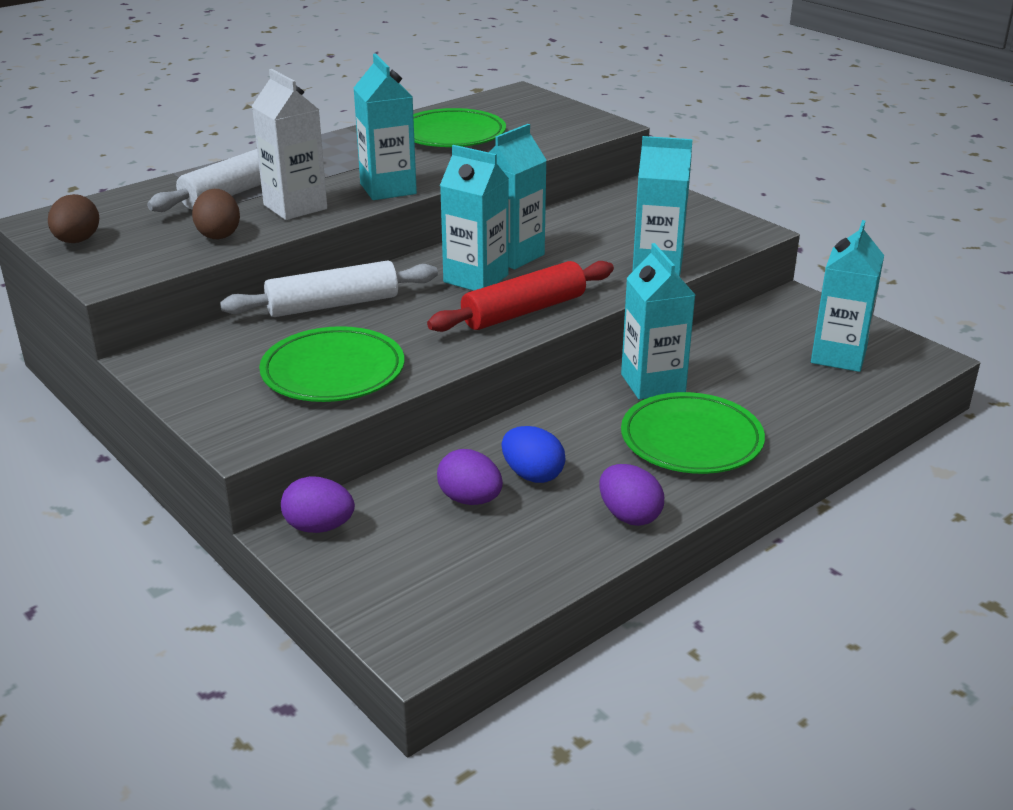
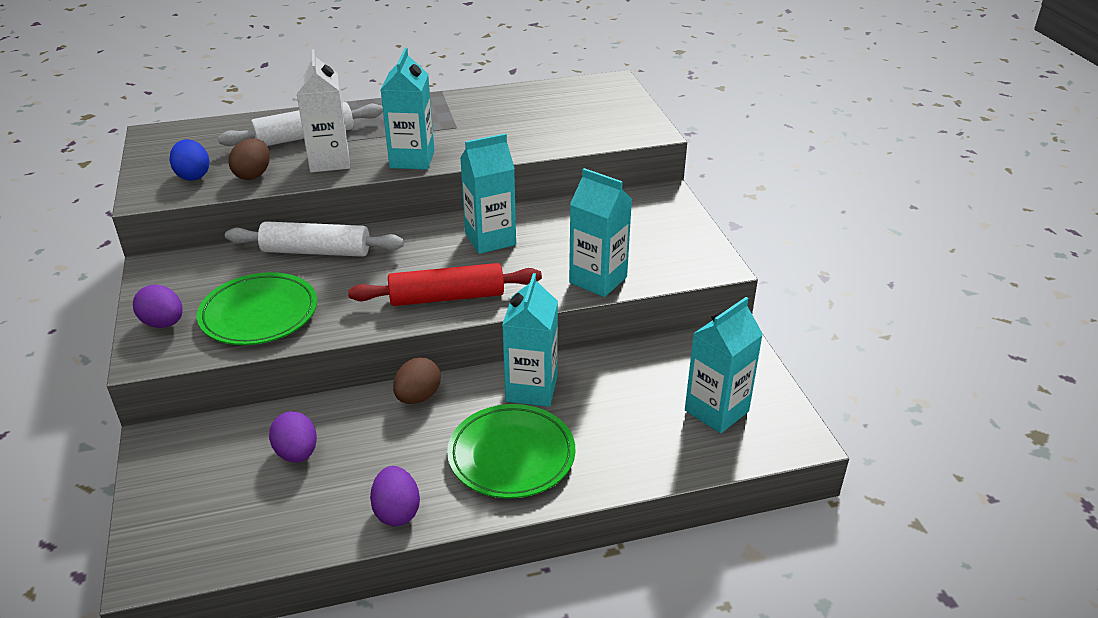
camera: 25 degrees right, 5 degrees up
(77, 241) = (160, 157): brown egg -> brown egg (418, 397)
(319, 527) = (177, 440): purple egg -> purple egg (163, 323)
(452, 135) = (514, 115): green plate -> none
(476, 278) = (441, 255): turquoise carton -> none
(532, 475) = (361, 447): blue egg -> blue egg (193, 175)

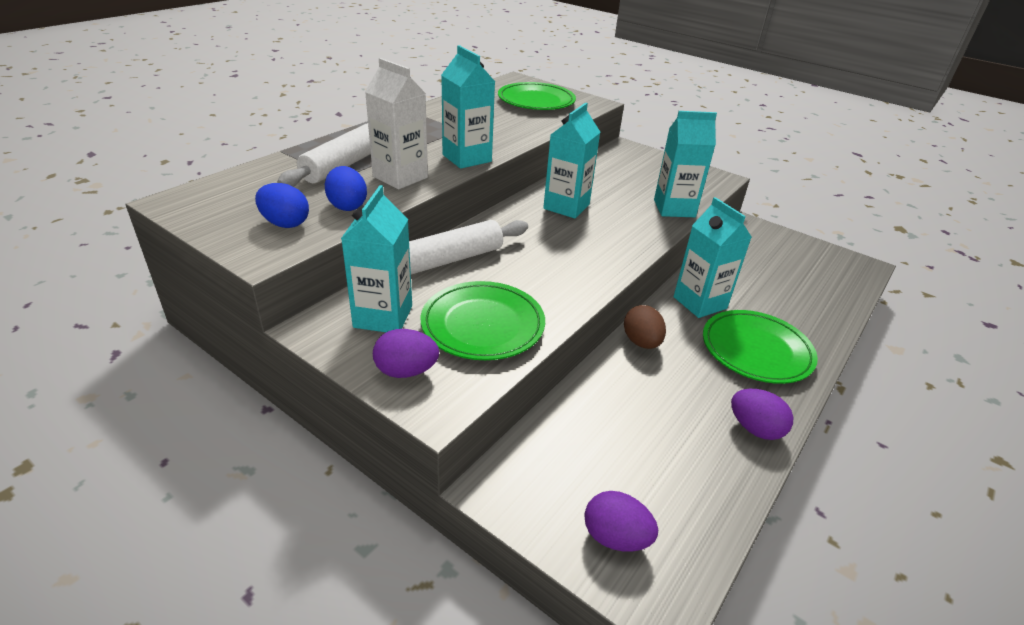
camera: 40 degrees left, 0 degrees up
(253, 175) = (347, 206): brown egg -> blue egg
(297, 453) = (625, 429): purple egg -> purple egg (615, 537)
(447, 297) = (603, 254): red rolling pin -> none
(587, 114) = (536, 101): none -> green plate
(716, 411) = (808, 269): turquoise carton -> turquoise carton (383, 316)

